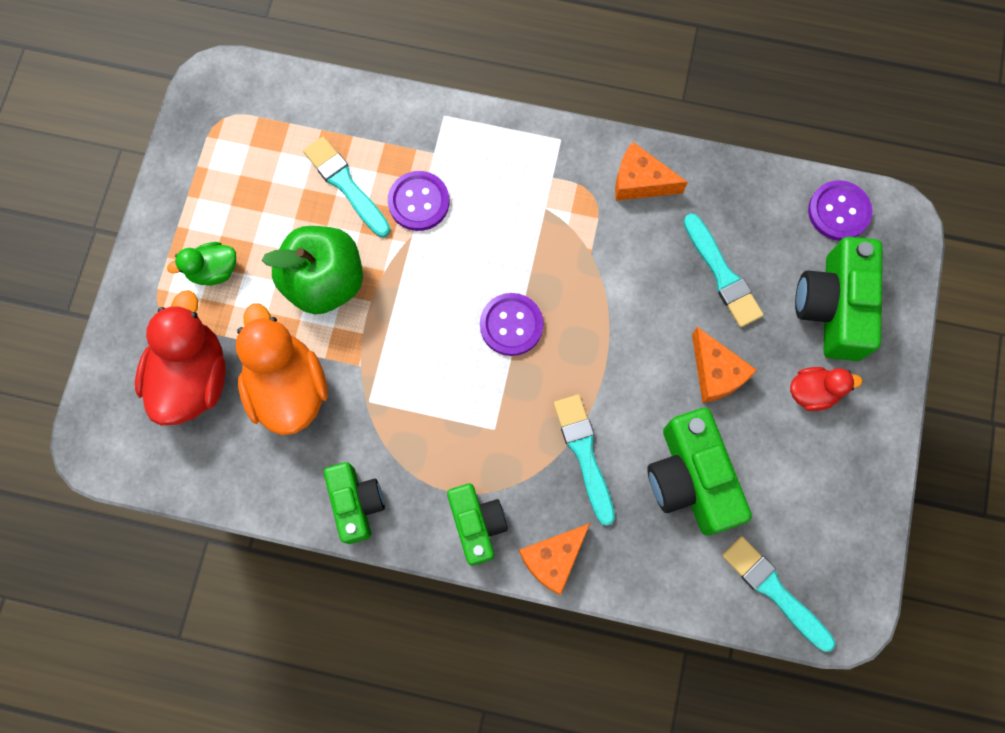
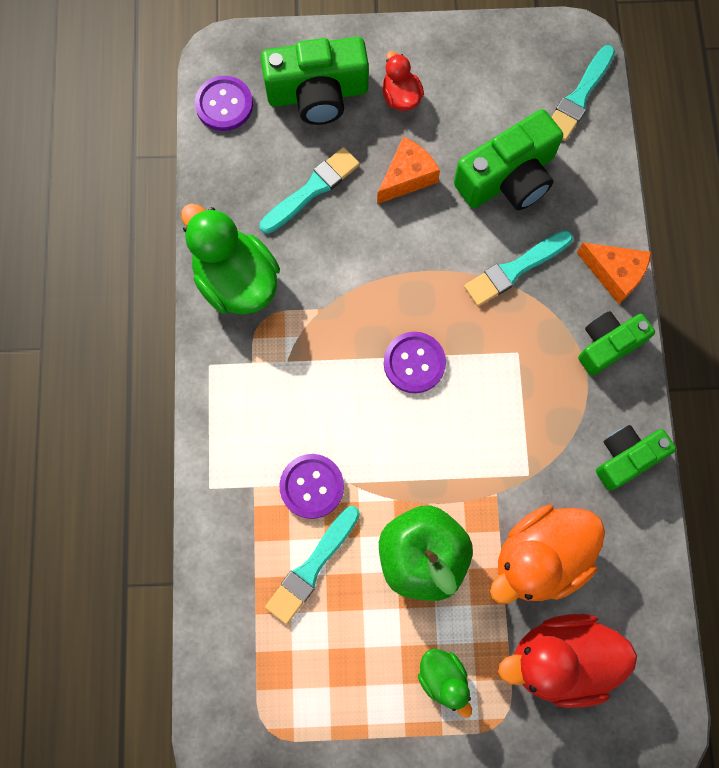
camera: 105 degrees left, 0 degrees up
(640, 181) = (236, 280): orange cheese -> green duck

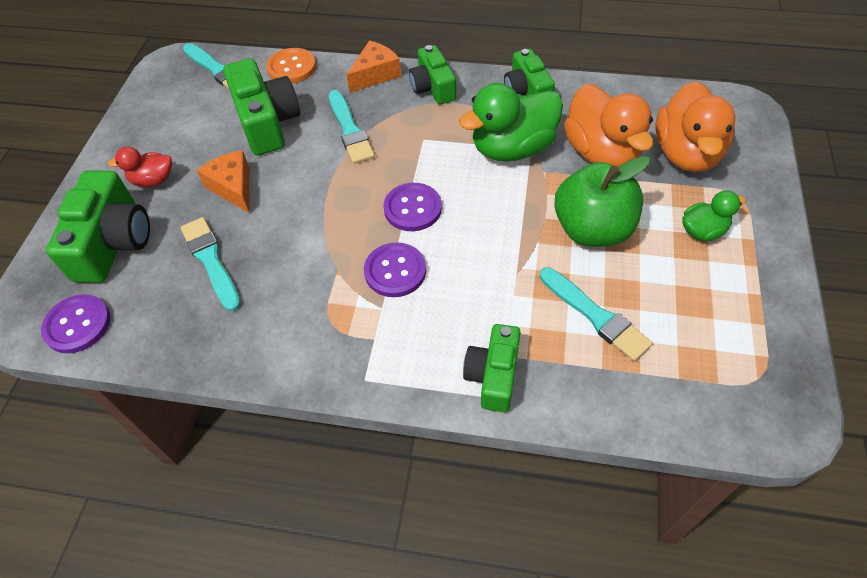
camera: 75 degrees left, 20 degrees down
(231, 478) = (493, 375): none -> green camera
(236, 280) = (280, 340): green duck -> green duck (512, 148)
(312, 486) = (514, 304): purple button -> purple button (395, 271)
(560, 659) = (686, 154): red duck -> orange duck
(604, 175) = (291, 67): none -> orange button

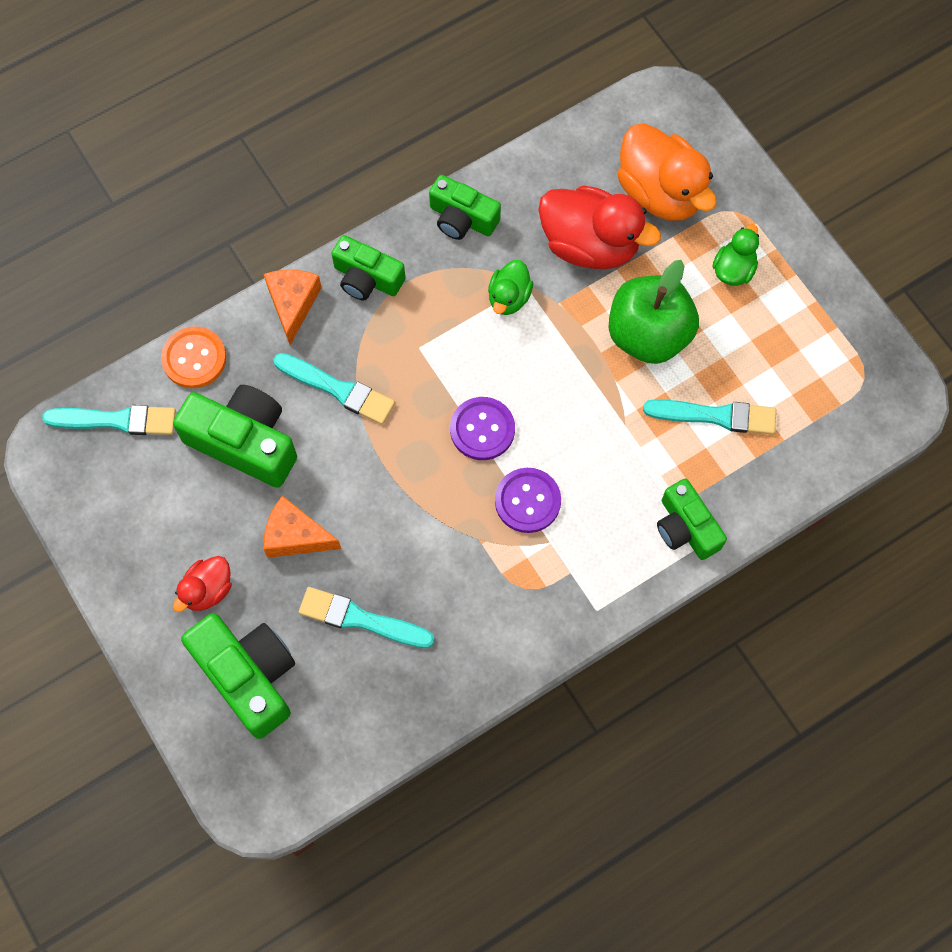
camera: 45 degrees left, 15 degrees up
(77, 325) = (314, 766): purple button -> none
(512, 148) = (509, 297): green duck -> green duck, size x0.53
(601, 153) = (590, 245): orange duck -> red duck

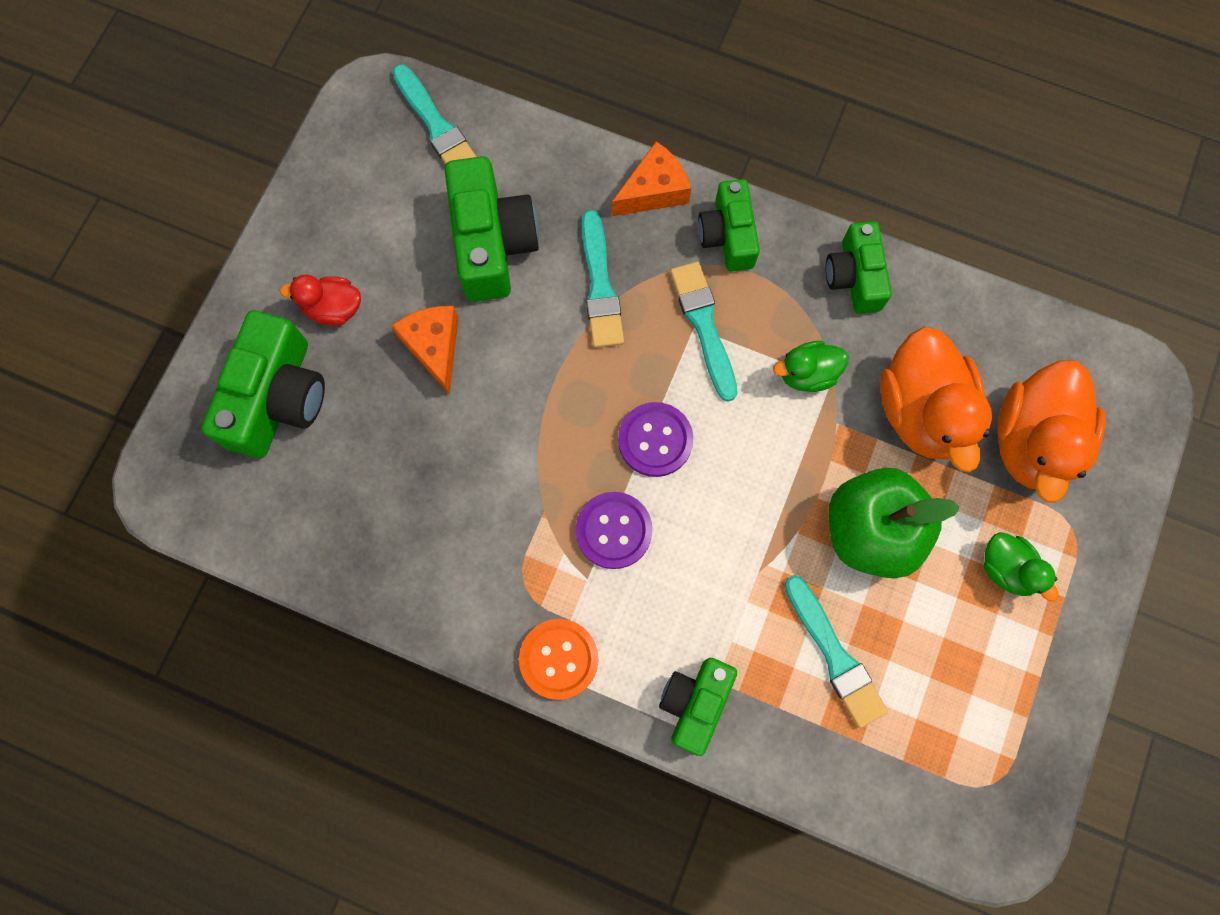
camera: 55 degrees right, 5 degrees up
(194, 358) = (540, 147): orange button -> orange button (559, 659)
(361, 619) = (394, 458): turquoise brush -> turquoise brush (704, 325)
(590, 245) = (922, 412): red duck -> orange duck
(733, 269) = (1007, 569): green duck -> green duck turned 60 degrees clockwise

